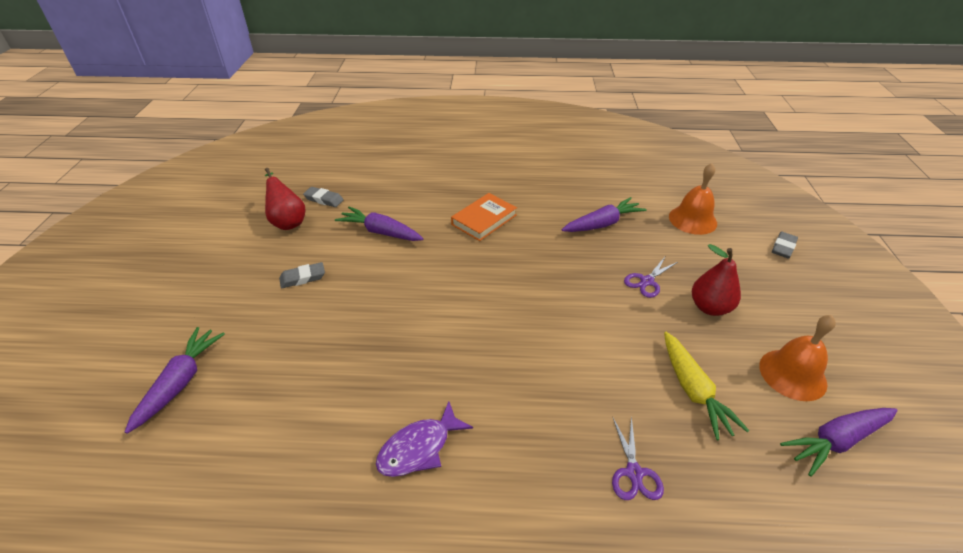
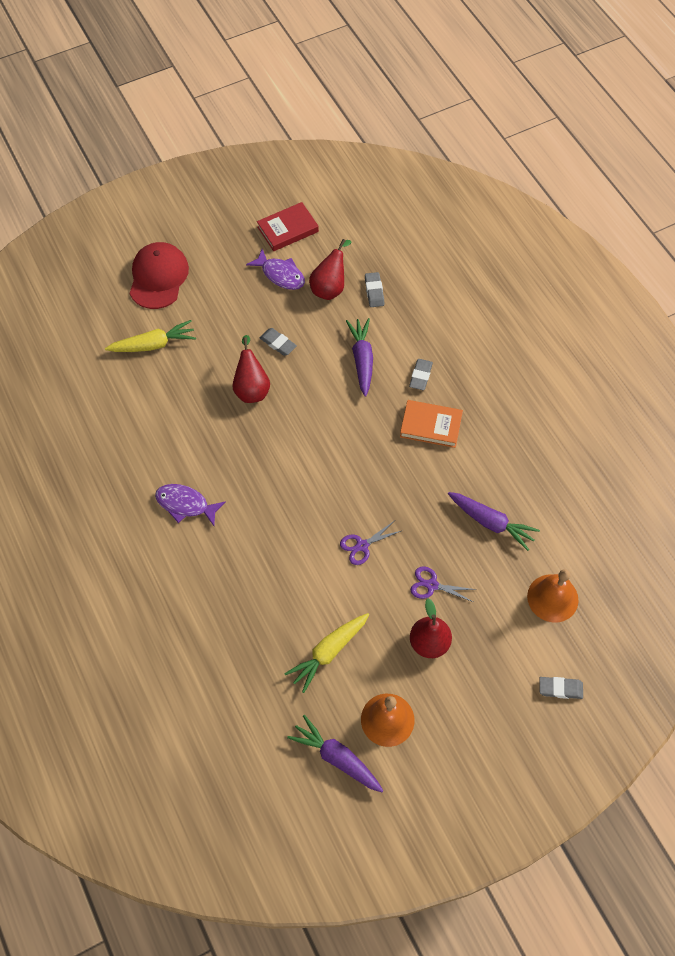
camera: 60 degrees right, 20 degrees up
(108, 339) = (158, 277): none -> red cap
(180, 382) = (153, 344): purple carrot -> yellow carrot
(196, 222) = (288, 229): none -> red book
(234, 245) = (280, 275): none -> purple fish
(330, 319) = (251, 388): none -> red pear
(431, 207) = (420, 376): none -> grey eraser
(634, 473) = (237, 634): purple scissors -> purple scissors (362, 546)

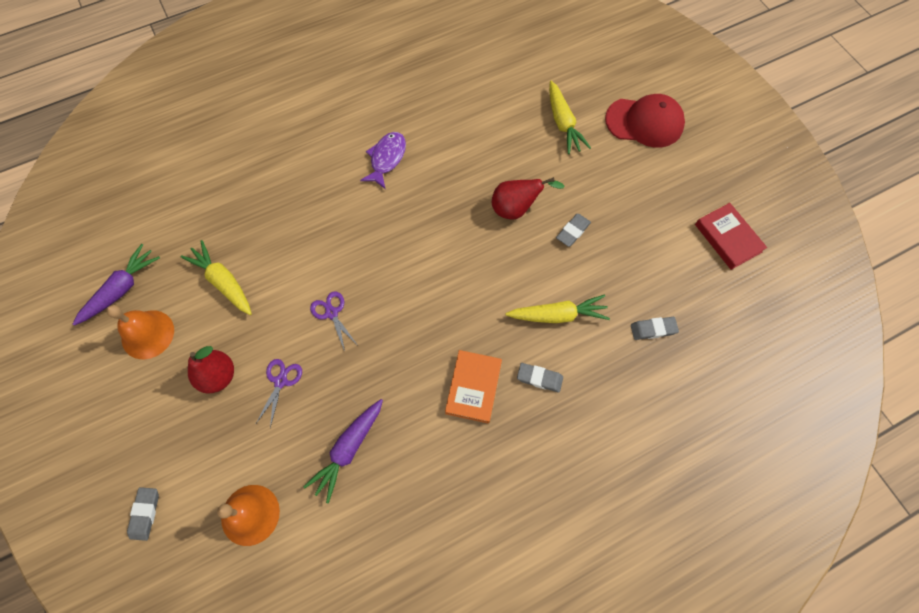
camera: 90 degrees right, 5 degrees up
(280, 275) = (663, 232): purple fish -> none
(330, 287) = (652, 282): red pear -> none
(362, 360) = (557, 315): purple carrot -> yellow carrot

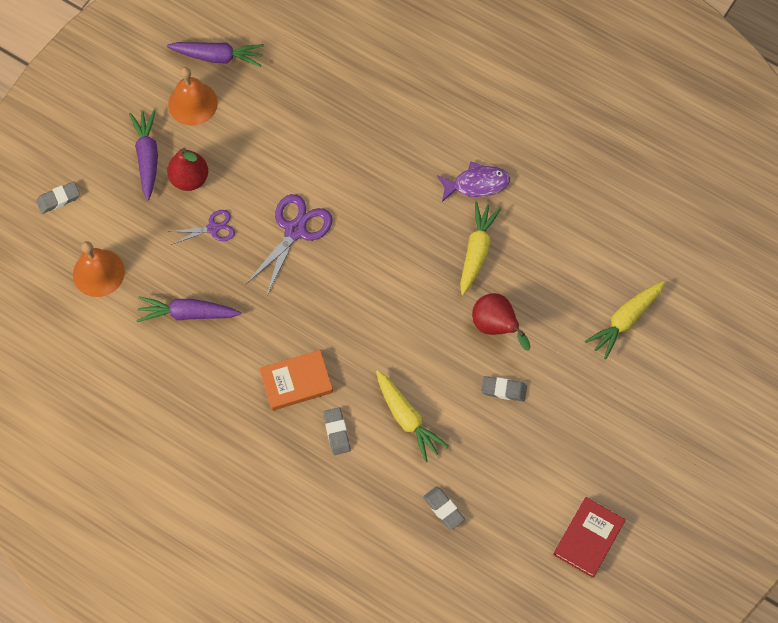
camera: 60 degrees right, 0 degrees up
(168, 403) = (147, 157): none -> purple carrot
(223, 282) = (271, 128): yellow carrot -> yellow carrot (476, 251)
(331, 313) = (295, 230): purple scissors -> purple scissors, size x1.70
(644, 122) = (680, 399): red cap -> none

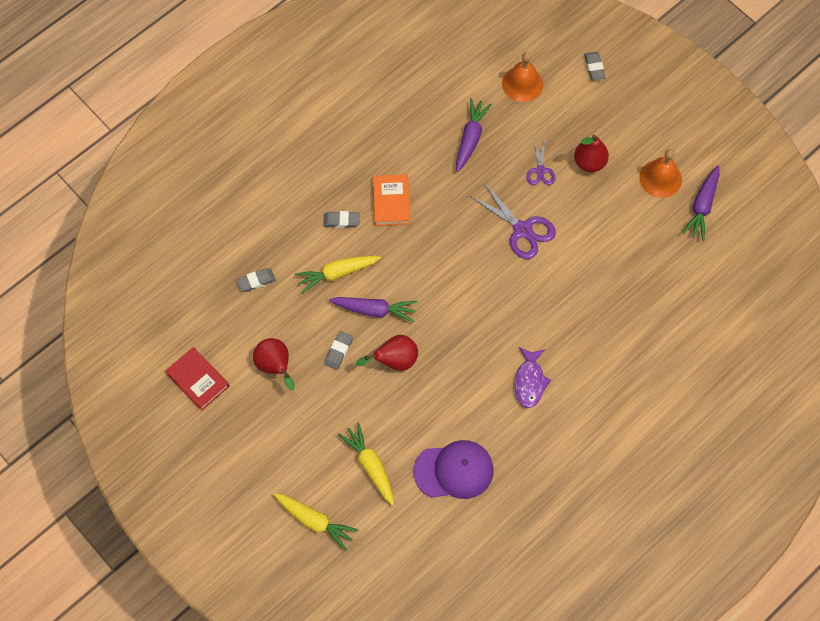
camera: 105 degrees right, 0 degrees up
(147, 157) = (617, 136): purple carrot -> purple carrot (374, 310)
(476, 251) = (466, 364): yellow carrot -> yellow carrot (315, 521)
(544, 454) = (275, 367): none -> red pear
(601, 235) = (454, 470): none -> purple cap

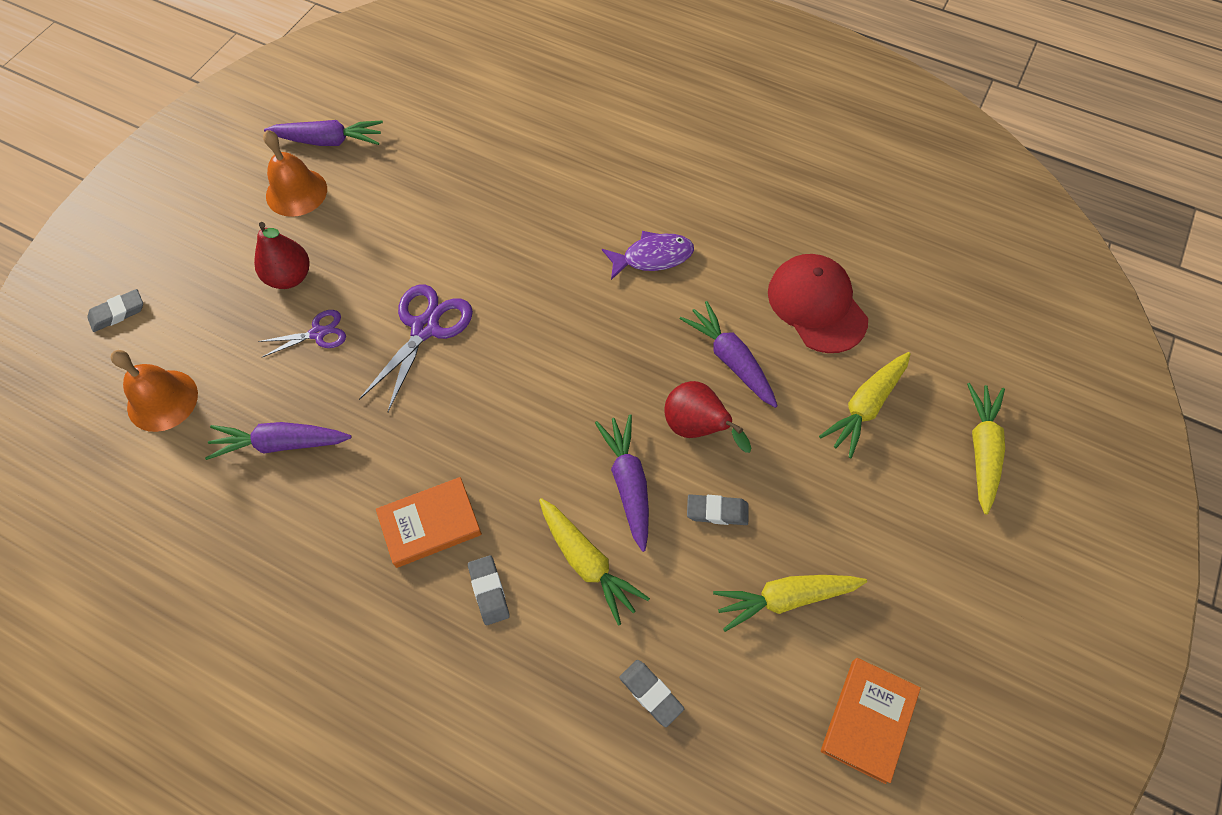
camera: 110 degrees left, 5 degrees down
(198, 380) = (868, 720): red book -> orange book
(275, 367) = (785, 598): red pear -> yellow carrot
(433, 399) = (731, 360): none -> purple carrot
(454, 470) = (817, 305): purple cap -> red cap

